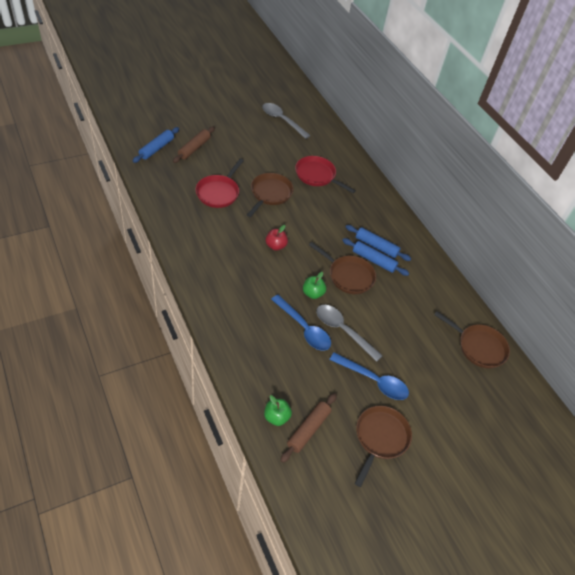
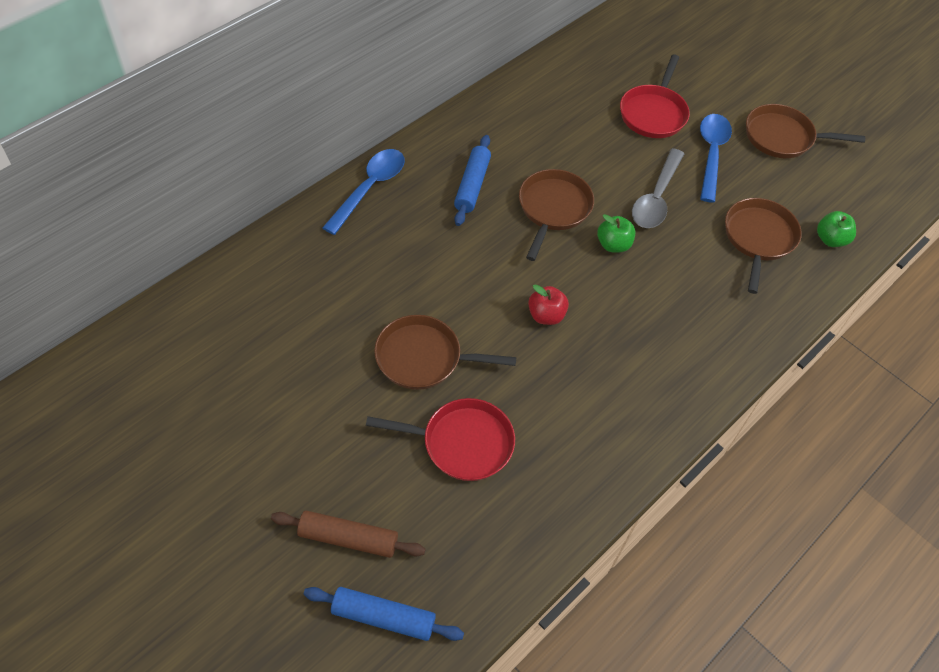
camera: 105 degrees left, 5 degrees up
(282, 120) = (179, 399): grey spoon -> none
(304, 328) = (682, 241): blue spoon -> blue spoon (369, 188)
(308, 429) = (822, 204): brown rolling pin -> none
(317, 175) = (336, 297): red pan -> red pan (653, 113)
(374, 260) = (504, 184): blue rolling pin -> none
(478, 347) = (591, 61): brown pan -> brown pan (758, 238)

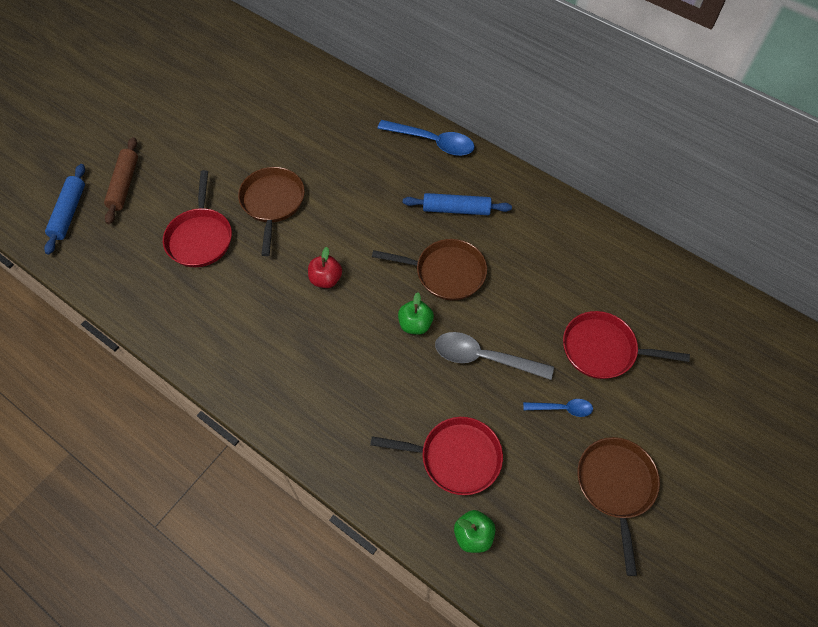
camera: 85 degrees right, 5 degrees up
(711, 154) = (562, 408): blue spoon -> blue spoon, size x0.55
(758, 238) = (455, 457): brown pan -> red pan

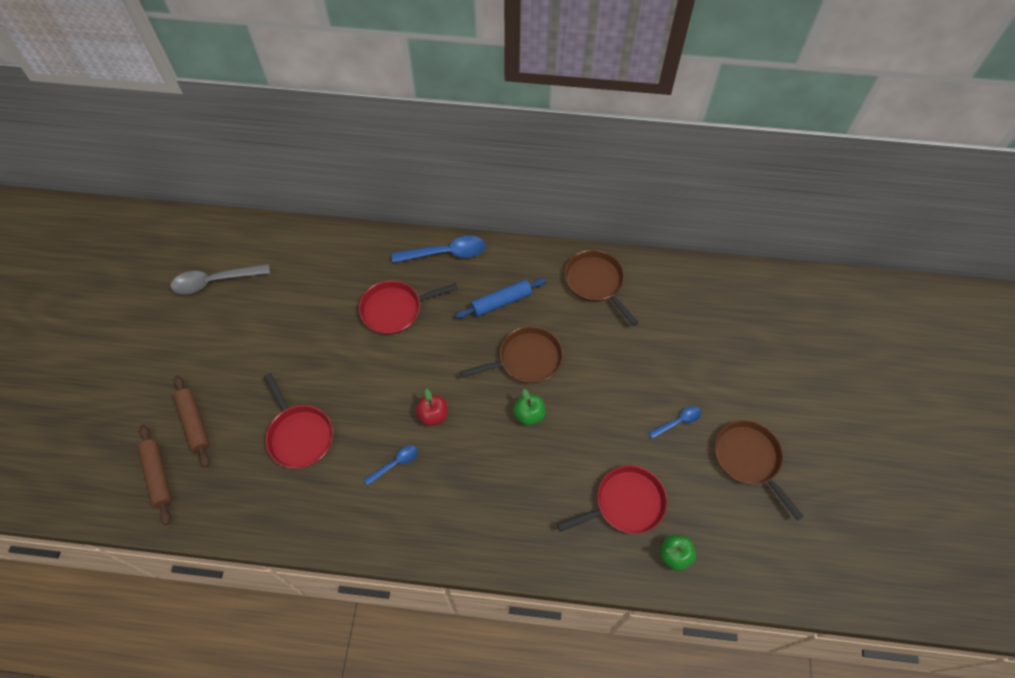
camera: 30 degrees left, 0 degrees up
(69, 213) = (158, 476): blue rolling pin -> brown rolling pin
(264, 304) = (395, 463): none -> blue spoon
(272, 203) = (344, 372): brown pan -> brown pan (596, 282)
(484, 358) = (598, 413): grey spoon -> grey spoon (215, 281)
(603, 349) = (679, 359): red pan -> red pan (395, 309)

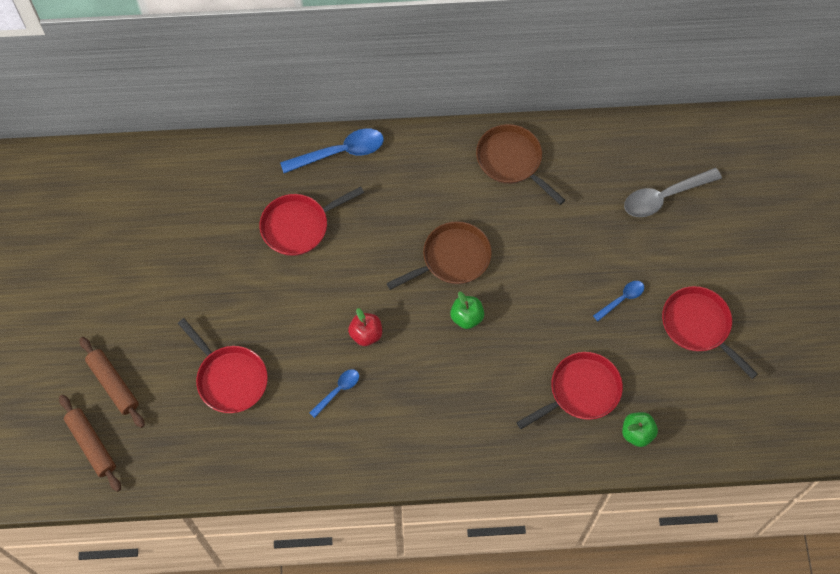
camera: 10 degrees left, 5 degrees up
(215, 281) = (88, 226): grey spoon -> grey spoon (664, 197)
(501, 302) = (413, 199): blue rolling pin -> none
(749, 459) = (698, 326): brown pan -> red pan

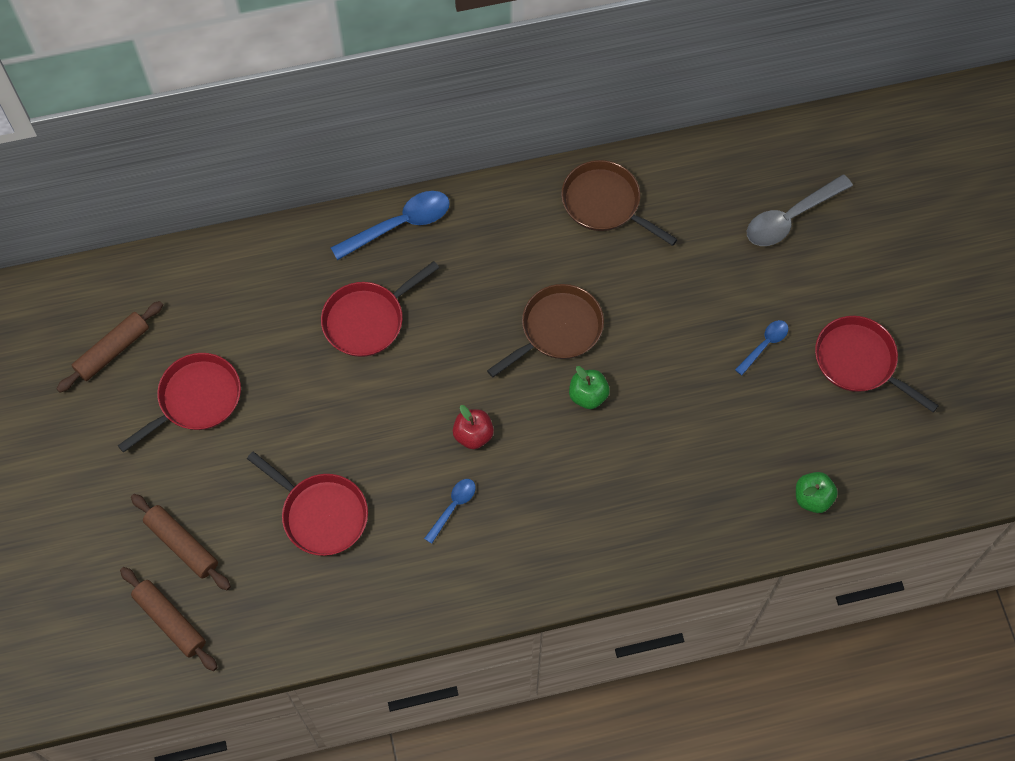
camera: 10 degrees left, 0 degrees up
(89, 218) = (112, 350): none -> brown rolling pin
(581, 391) = (738, 460): red pan -> red pan (196, 399)

